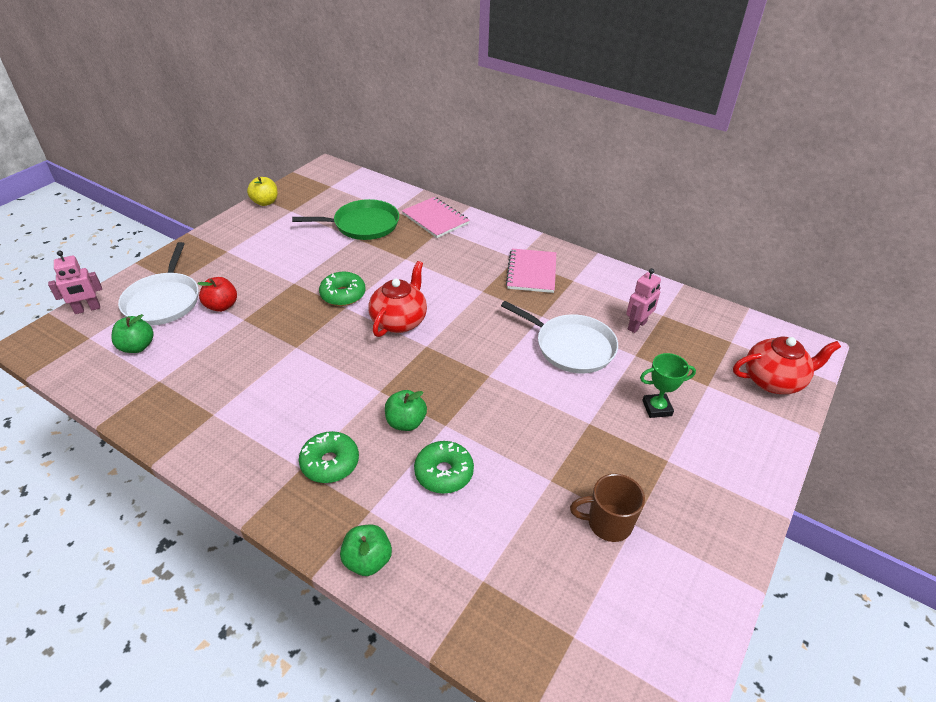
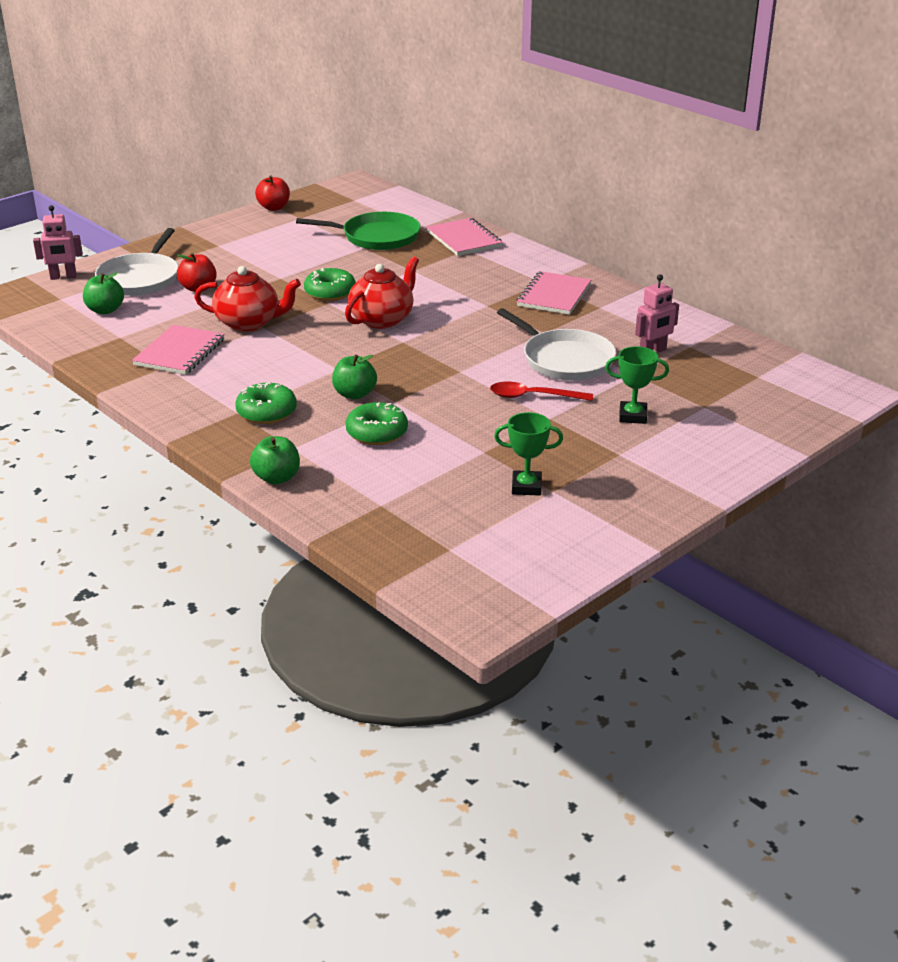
camera: 15 degrees right, 10 degrees down
(223, 393) = (180, 352): none -> pink notebook
(265, 202) = (274, 208): yellow apple -> red apple
(564, 397) = (533, 396): none -> red spoon
(608, 523) = (526, 487): brown mug -> green trophy
(773, 381) = (786, 412): red teapot -> red teapot (249, 323)

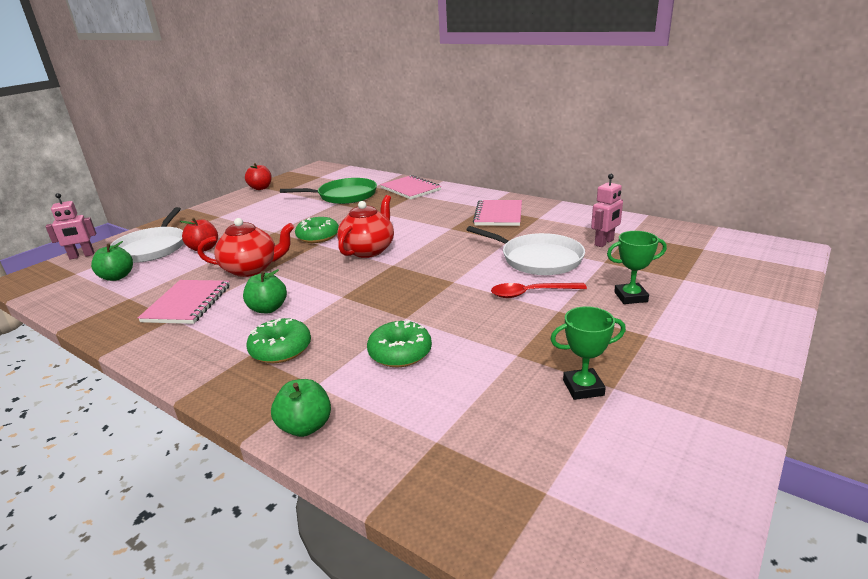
camera: 10 degrees left, 5 degrees down
(354, 394) = (365, 317): green apple -> green apple (268, 309)

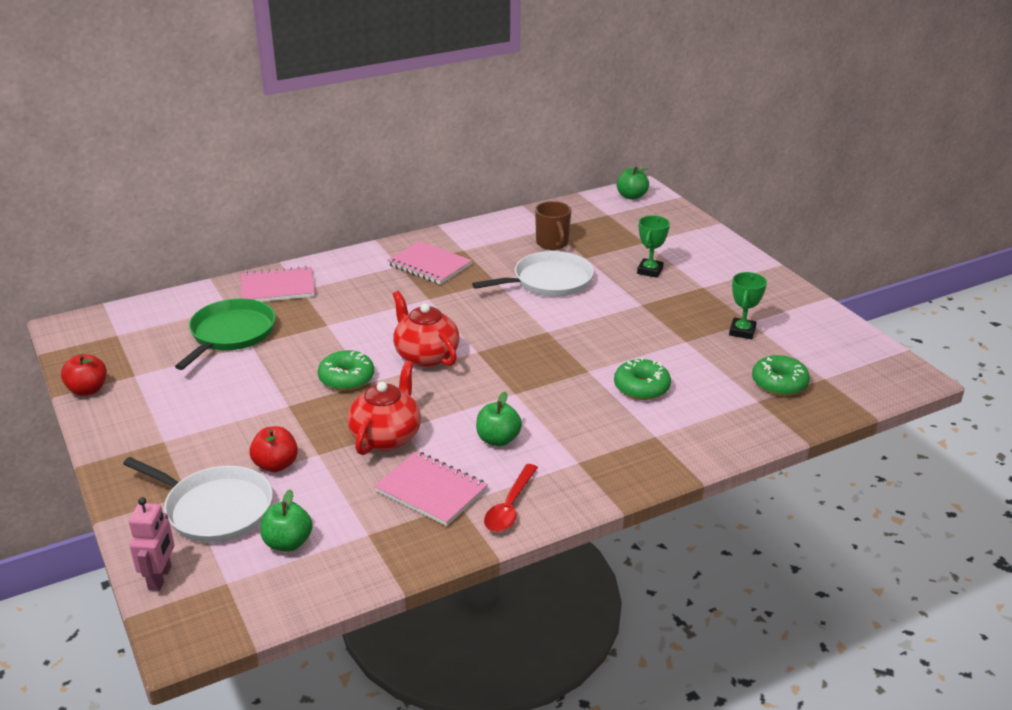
camera: 65 degrees left, 5 degrees up
(281, 349) = (584, 444): green donut -> green donut (779, 383)
(305, 426) = (705, 450): green apple -> green apple (631, 196)
(531, 293) = (605, 305): red spoon -> red spoon (510, 506)
(604, 242) = (552, 244): pink robot -> brown mug

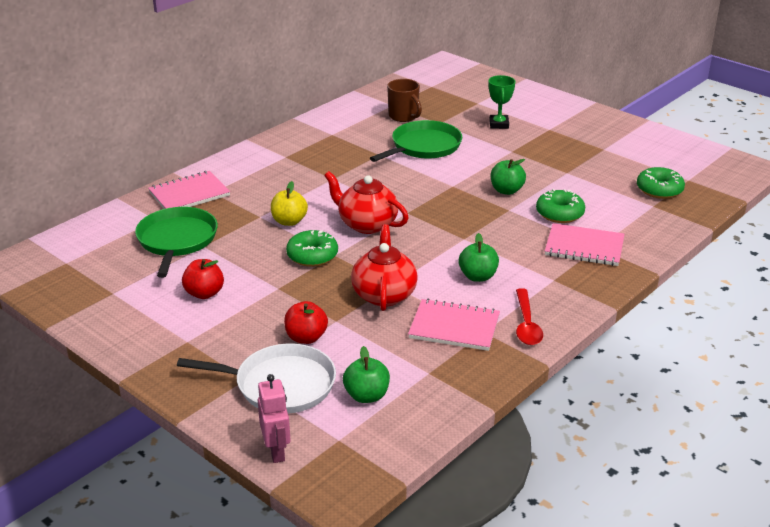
camera: 20 degrees left, 0 degrees up
(88, 390) = (77, 315): red apple -> red apple (204, 293)
(351, 336) = (289, 221): none -> yellow apple
(429, 265) = (312, 151): pink notebook -> pink notebook (584, 247)
(548, 281) = (423, 146): white pan -> green pan
(631, 196) = (440, 69): green apple -> green apple (506, 190)
(742, 331) = (604, 157): green trophy -> none

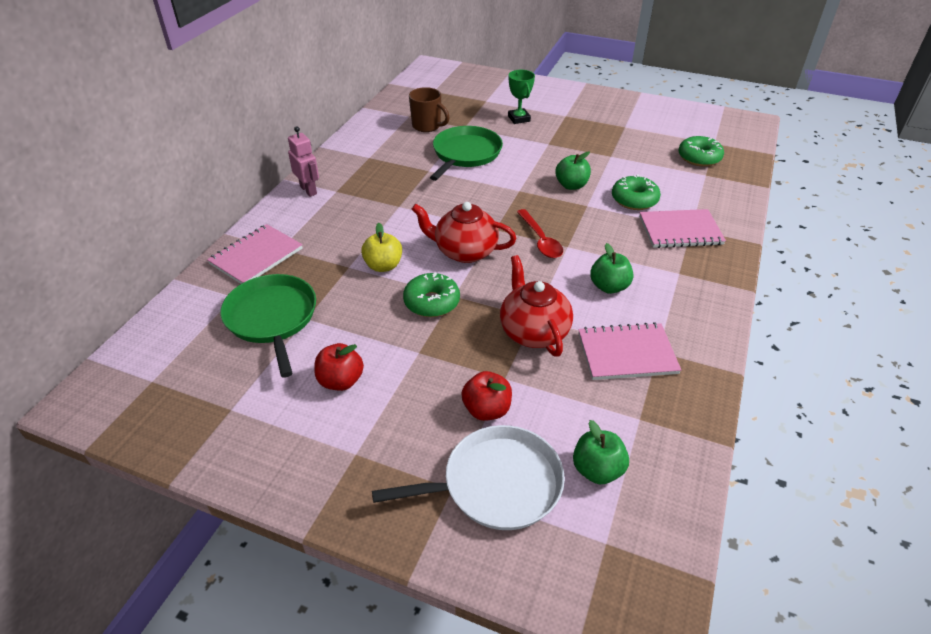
camera: 20 degrees left, 10 degrees up
(277, 451) = (548, 585): pink robot -> pink robot (308, 190)
(526, 324) = (691, 331): red spoon -> red spoon (540, 240)

